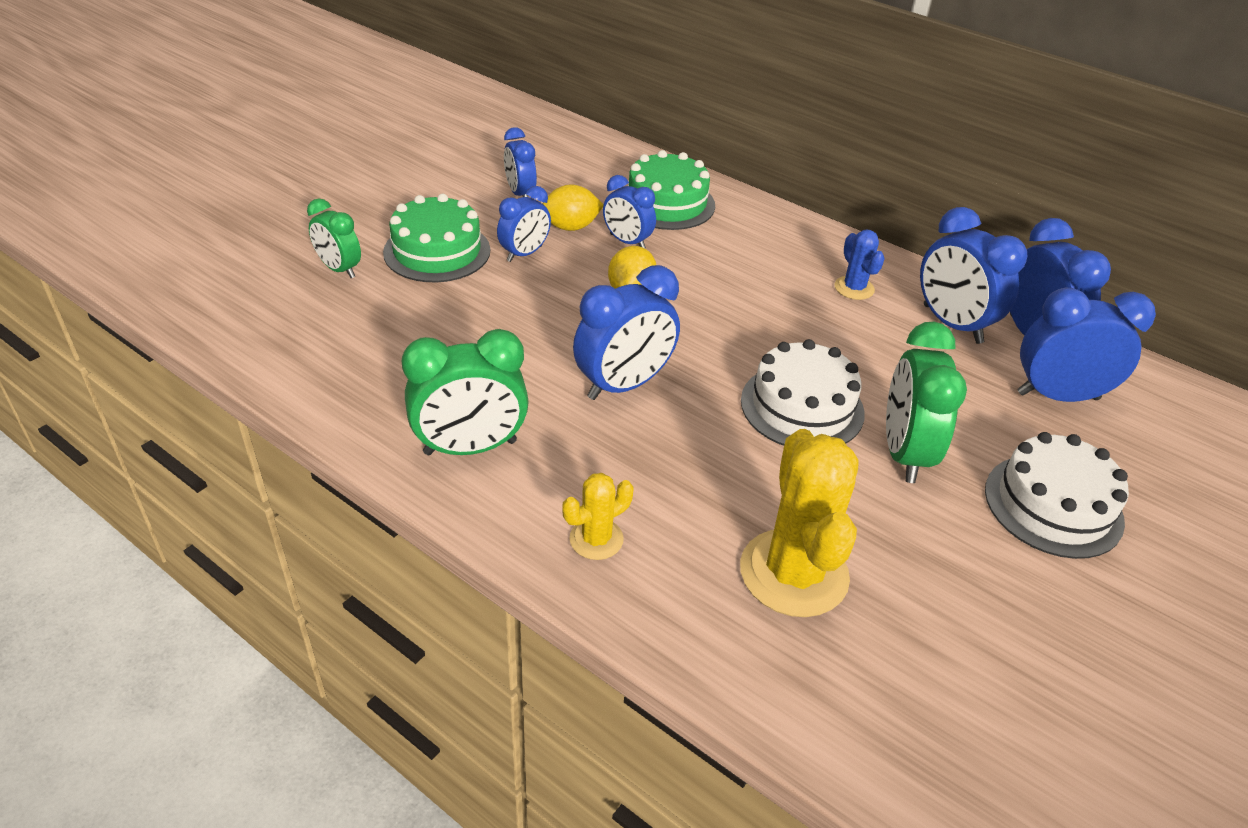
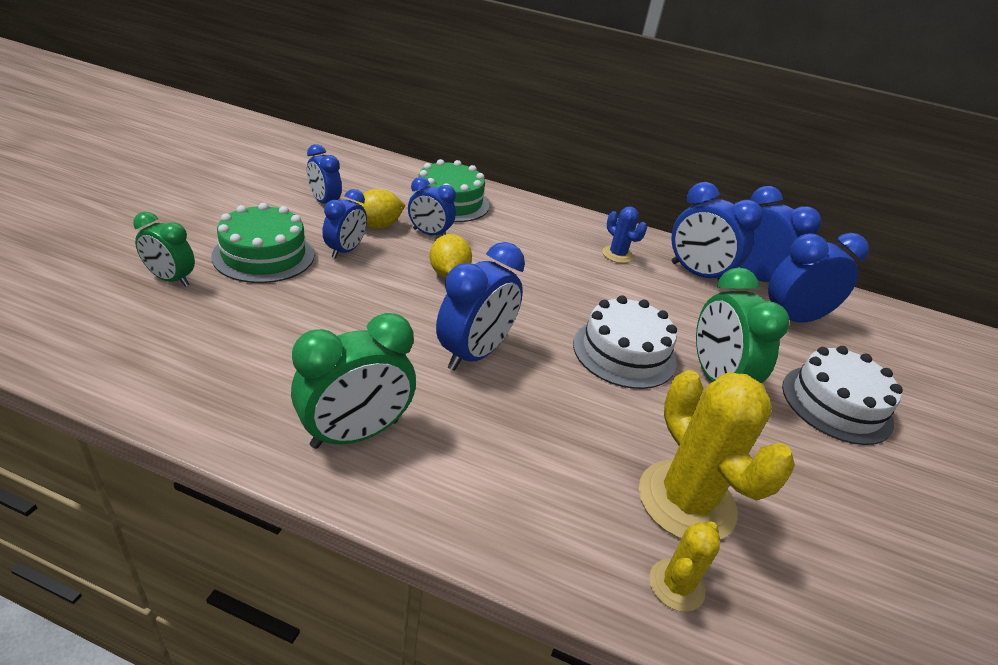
camera: 20 degrees left, 5 degrees down
(596, 539) = (507, 504): yellow cactus -> yellow cactus (676, 585)

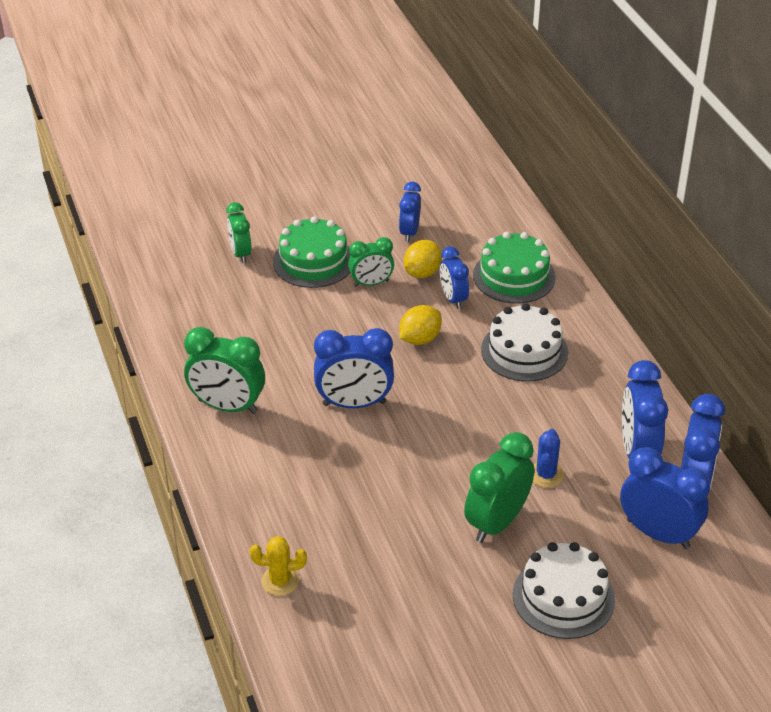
camera: 55 degrees right, 5 degrees up
(345, 251) = (371, 283): blue clock -> green clock
(378, 226) = (422, 272): yellow lemon -> yellow lemon turned 75 degrees counterclockwise
(617, 255) = (590, 396): blue cactus -> blue cactus (546, 475)
(624, 352) = (459, 465): white cake -> white cake (524, 351)
(686, 501) = (350, 558): yellow cactus -> none

